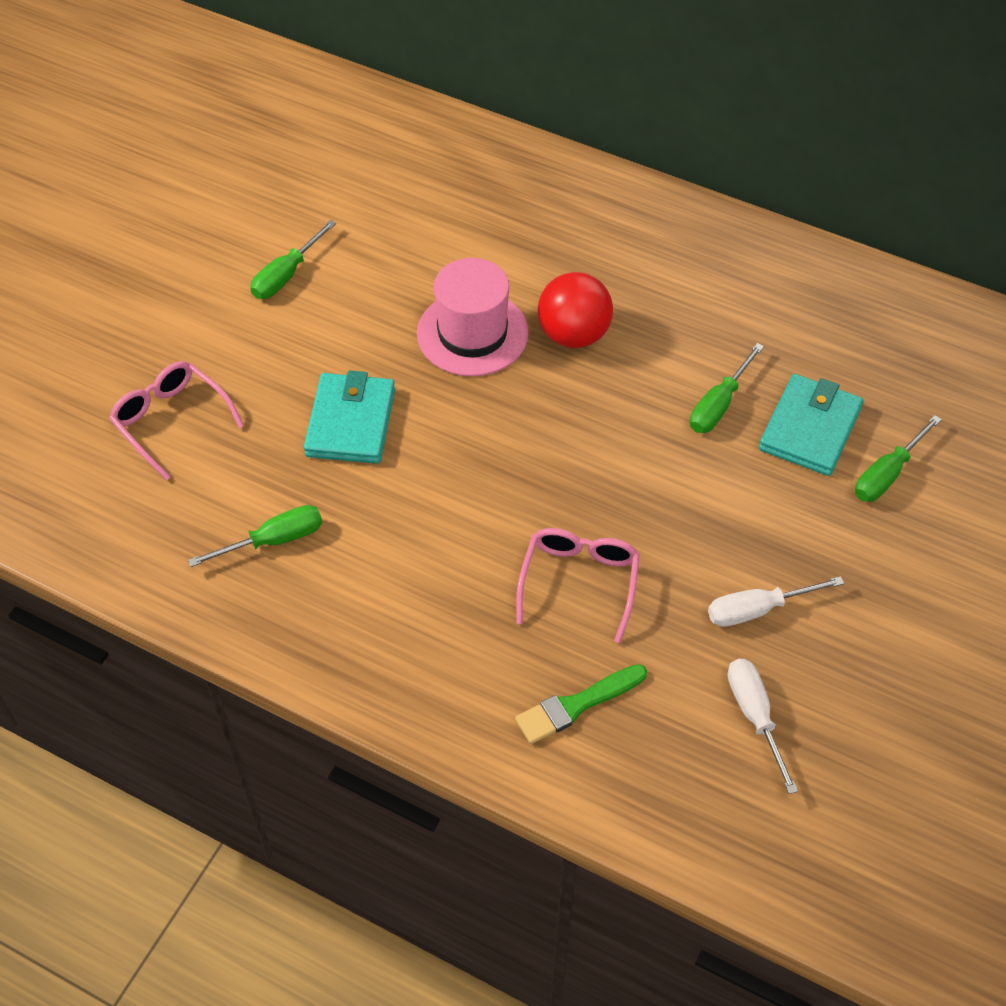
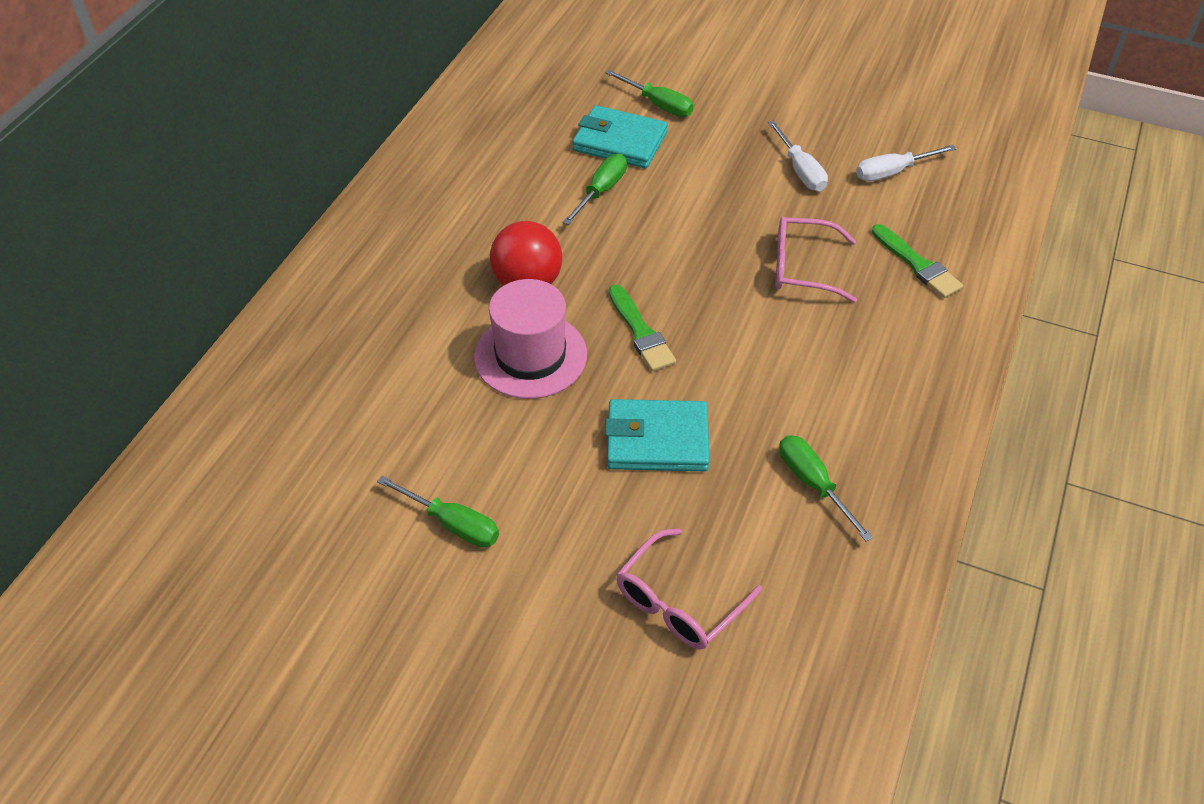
camera: 95 degrees left, 5 degrees down
(494, 422) = (641, 332): none -> green brush
(719, 405) = (601, 191): green screwdriver -> green screwdriver turned 90 degrees counterclockwise

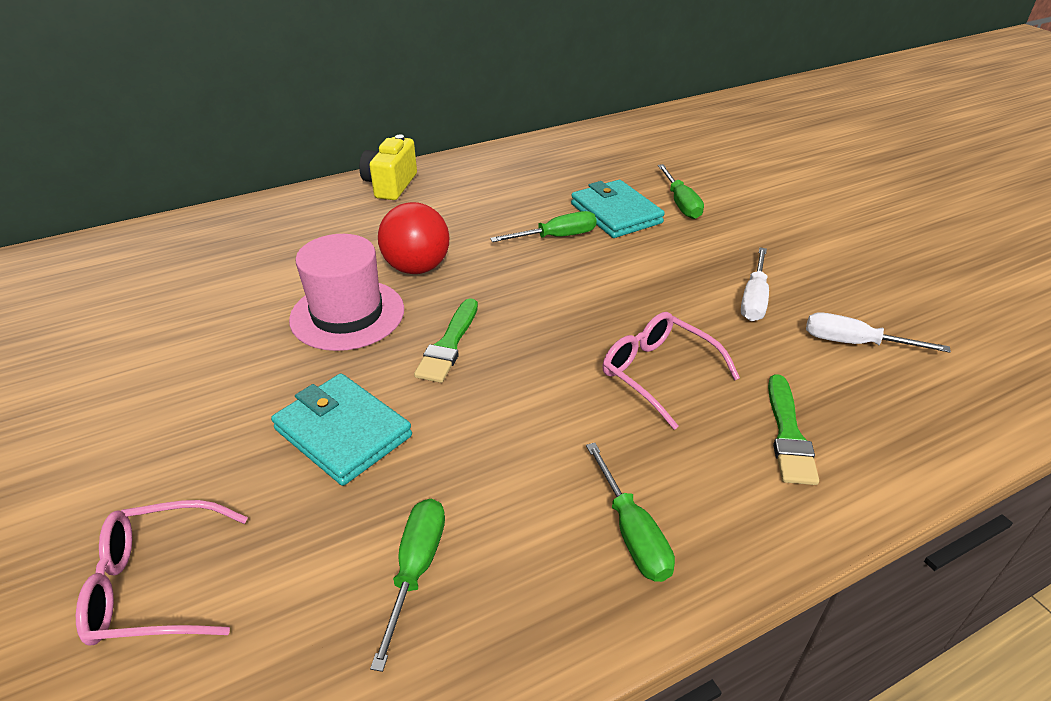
camera: 40 degrees right, 10 degrees down
(385, 214) = (390, 185): none -> yellow camera
(452, 524) = (123, 394): green screwdriver -> green screwdriver (632, 533)

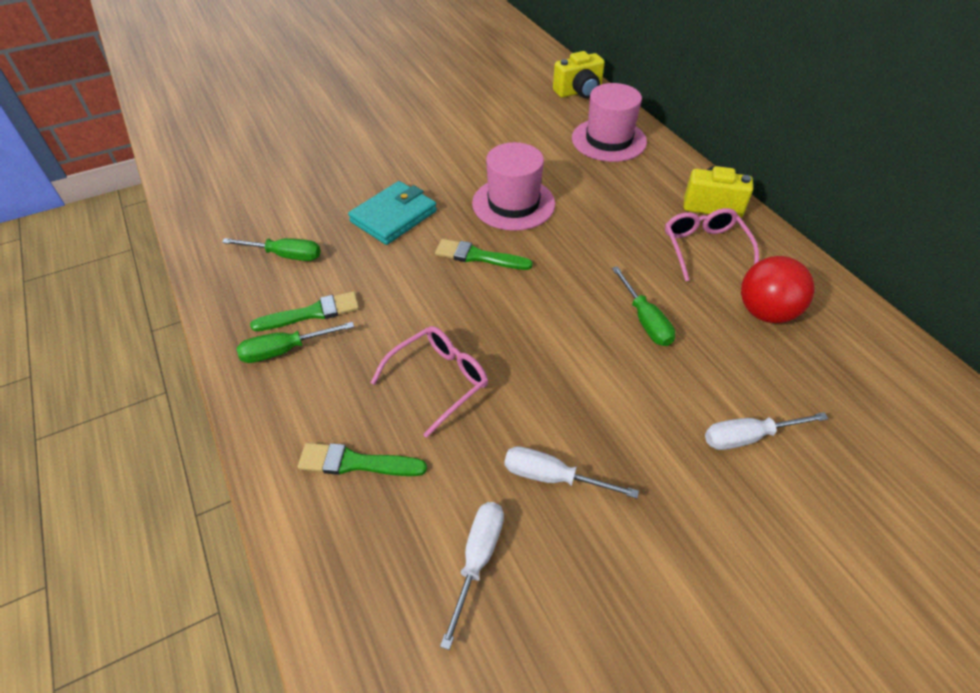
camera: 90 degrees right, 10 degrees up
(105, 251) = (579, 92): none -> yellow camera
(156, 585) = (301, 172): pink glasses -> pink glasses (704, 248)
(240, 235) = (608, 140): none -> pink hat
(417, 268) = (578, 232): red ball -> red ball (765, 312)
(555, 510) = (312, 313): none -> green brush
(615, 213) = (705, 371): turquoise wallet -> none
(681, 203) = (748, 437): green screwdriver -> white screwdriver

